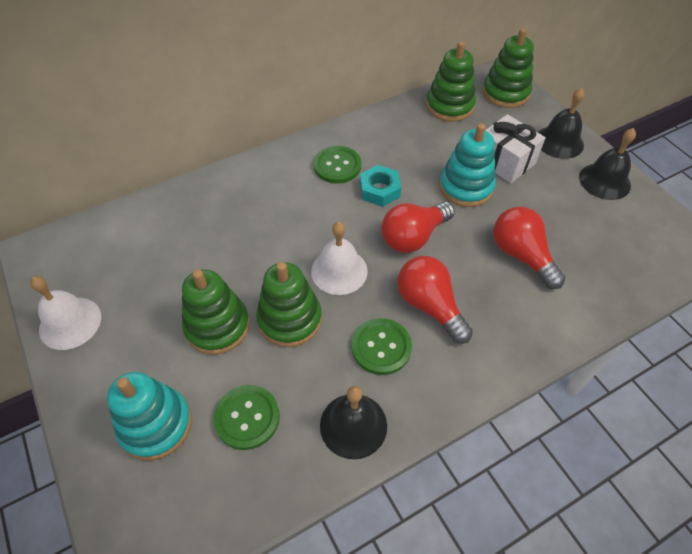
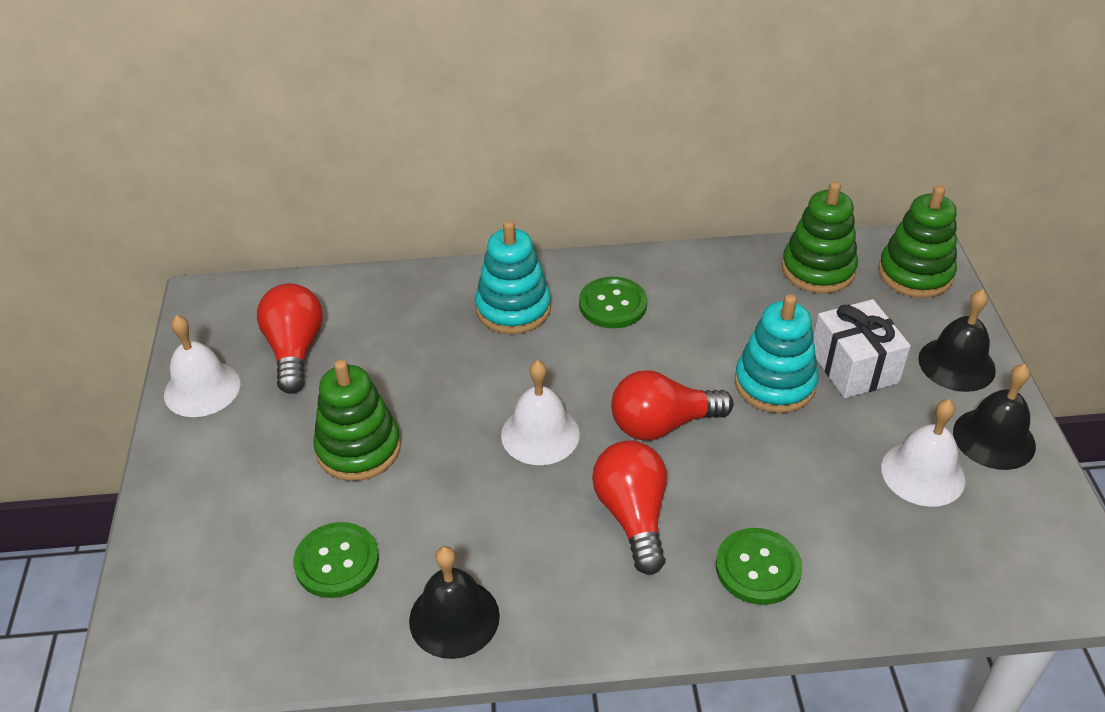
camera: 25 degrees right, 10 degrees down
(156, 425) = (235, 531): turquoise stacking toy -> turquoise stacking toy (513, 309)
(290, 319) = (447, 470): green stacking toy -> none
(379, 190) = (651, 351): turquoise nut -> none
(381, 347) = (540, 542): green button -> green button (758, 568)
(521, 255) = (800, 496): red light bulb -> red light bulb (295, 350)
(580, 216) = (923, 473): none -> white bell

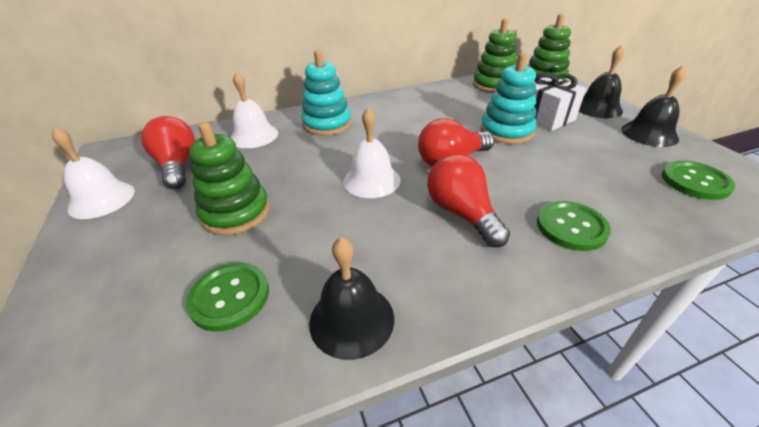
camera: 15 degrees left, 5 degrees down
(612, 304) = (388, 114): green button -> green button (695, 182)
(923, 473) = (627, 156): white bell -> white bell (254, 136)

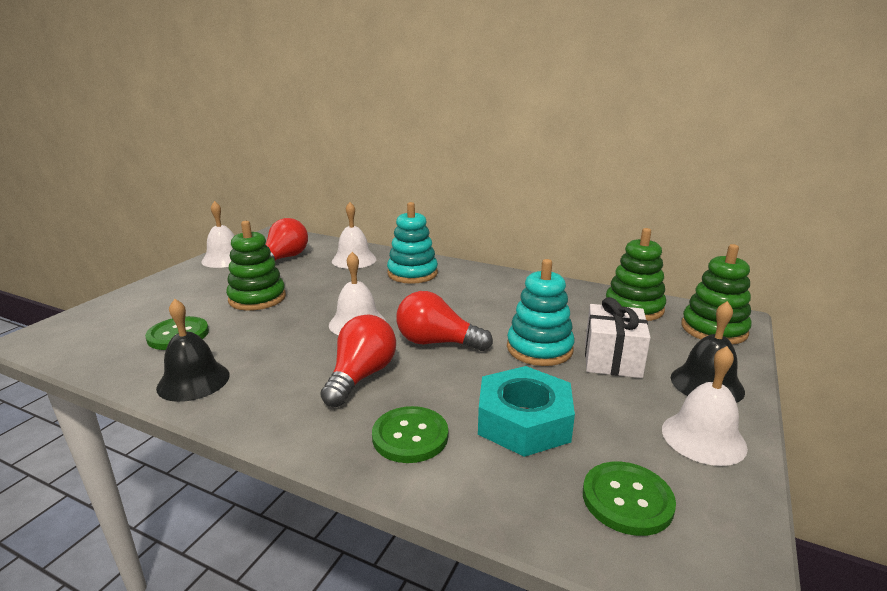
camera: 45 degrees right, 15 degrees down
(589, 175) = (524, 421): none -> turquoise nut
(649, 134) = (703, 438): black bell -> white bell

